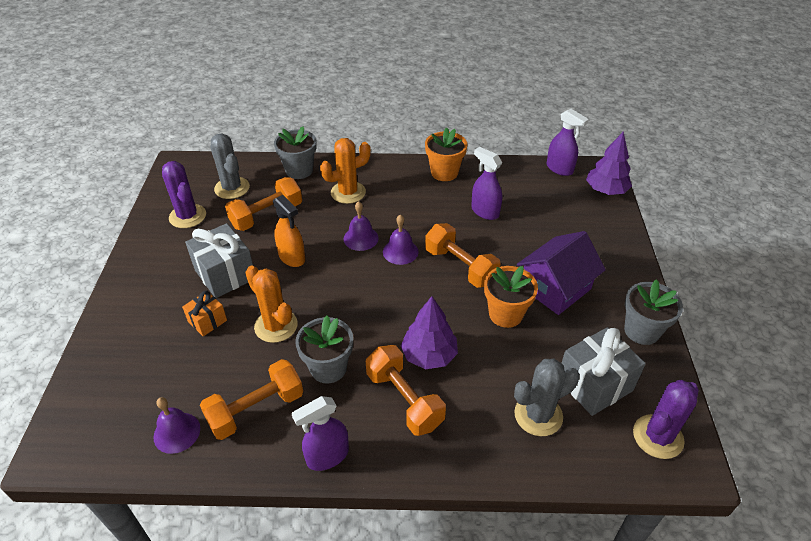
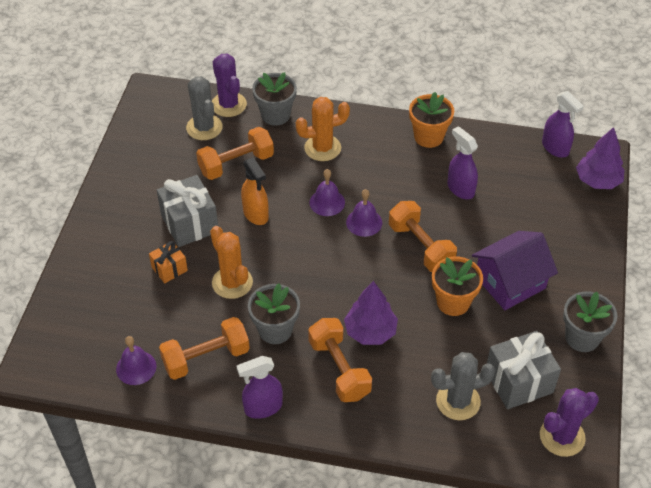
camera: 10 degrees right, 5 degrees up
(187, 216) = (157, 155): purple cactus -> purple cactus (228, 105)

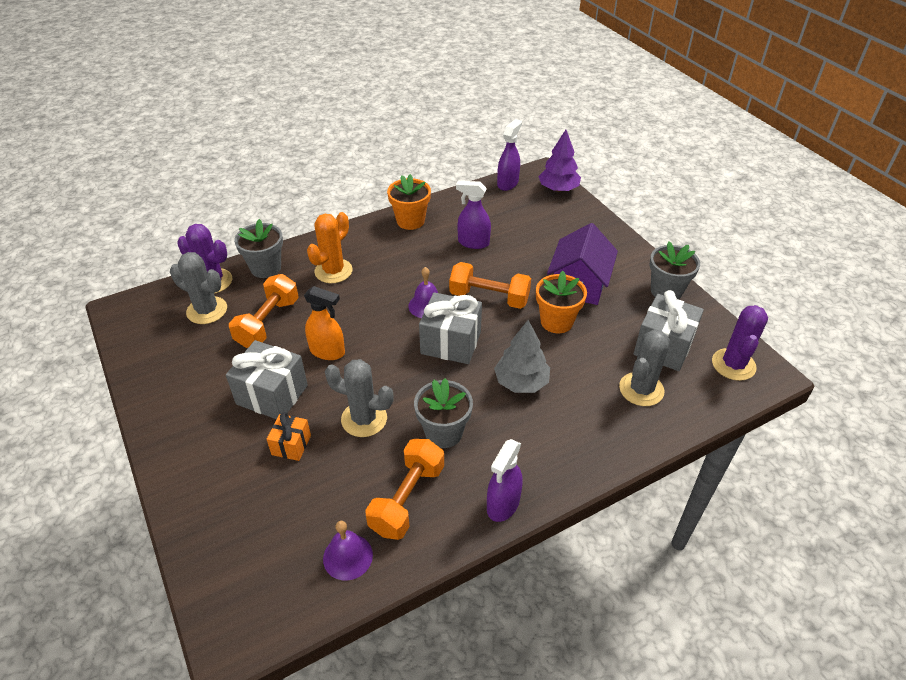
camera: 40 degrees left, 5 degrees down
(232, 282) = (364, 419): orange cactus -> grey cactus
(327, 202) = (380, 308): purple bell -> none
(339, 369) = (530, 427): orange dumbbell -> none
(350, 265) = (451, 343): none -> grey gift
(370, 331) = (521, 382): purple tree -> grey tree
(555, 148) = (508, 183): purple spray bottle -> purple spray bottle turned 75 degrees counterclockwise

